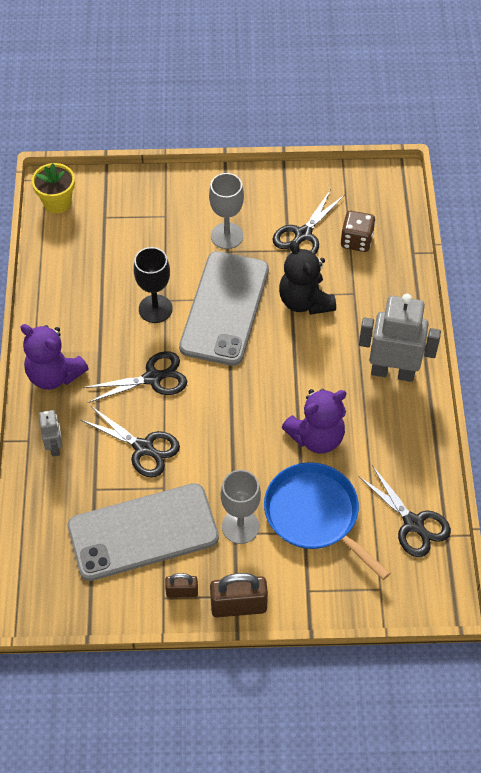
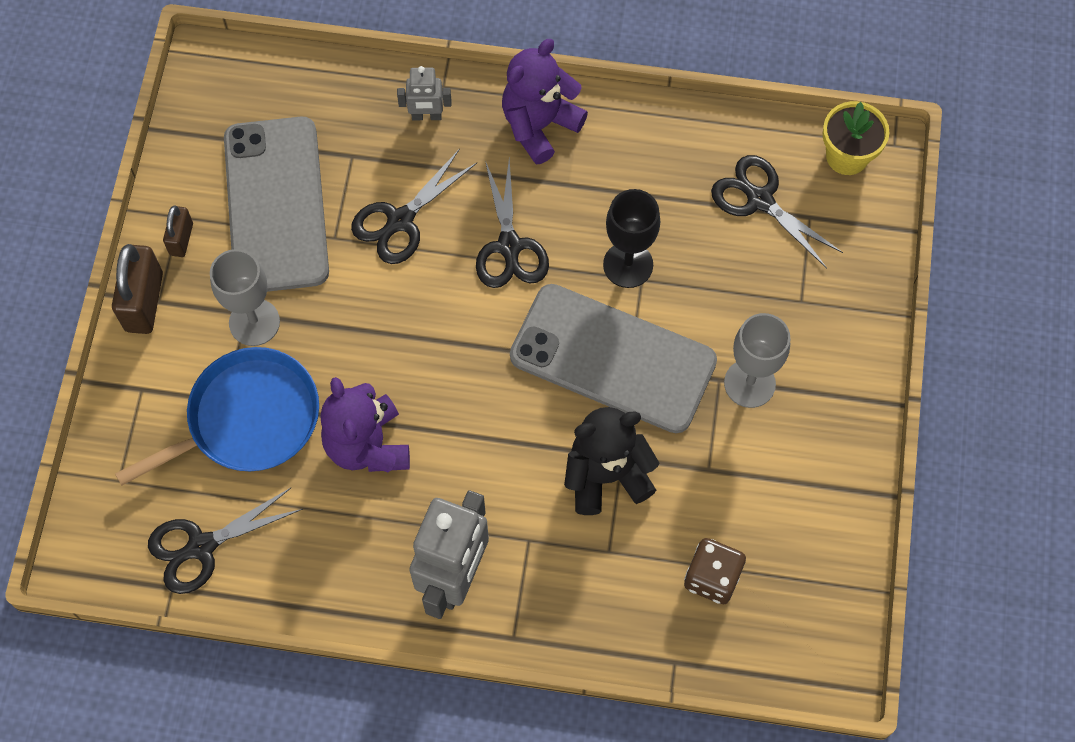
camera: 100 degrees right, 10 degrees up
(303, 235) = (736, 497): black scissors -> black scissors (760, 200)

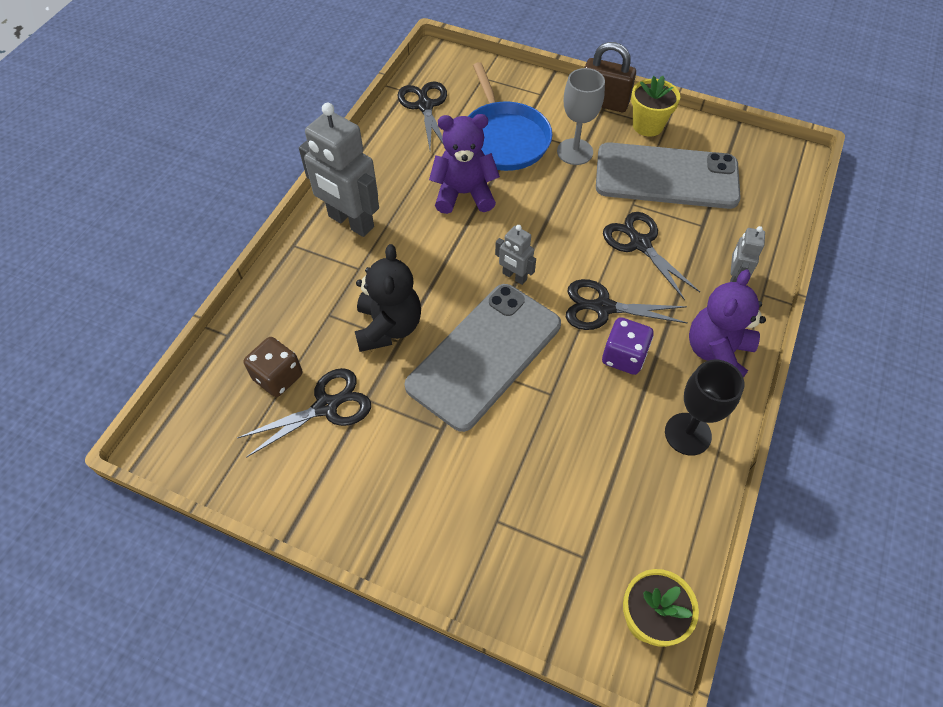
camera: 105 degrees right, 10 degrees down
(181, 239) = (647, 125): brown padlock -> yellow flower pot
(490, 352) = (514, 276): none -> grey robot
(539, 125) = (717, 353): purple teddy bear -> purple teddy bear turned 120 degrees counterclockwise
(571, 215) = (623, 356): none -> purple dice
(628, 265) = (567, 387): black goblet -> black goblet (687, 434)
(749, 383) = (430, 452): grey goblet -> none
(760, 200) = (612, 515): black scissors -> black scissors (326, 406)

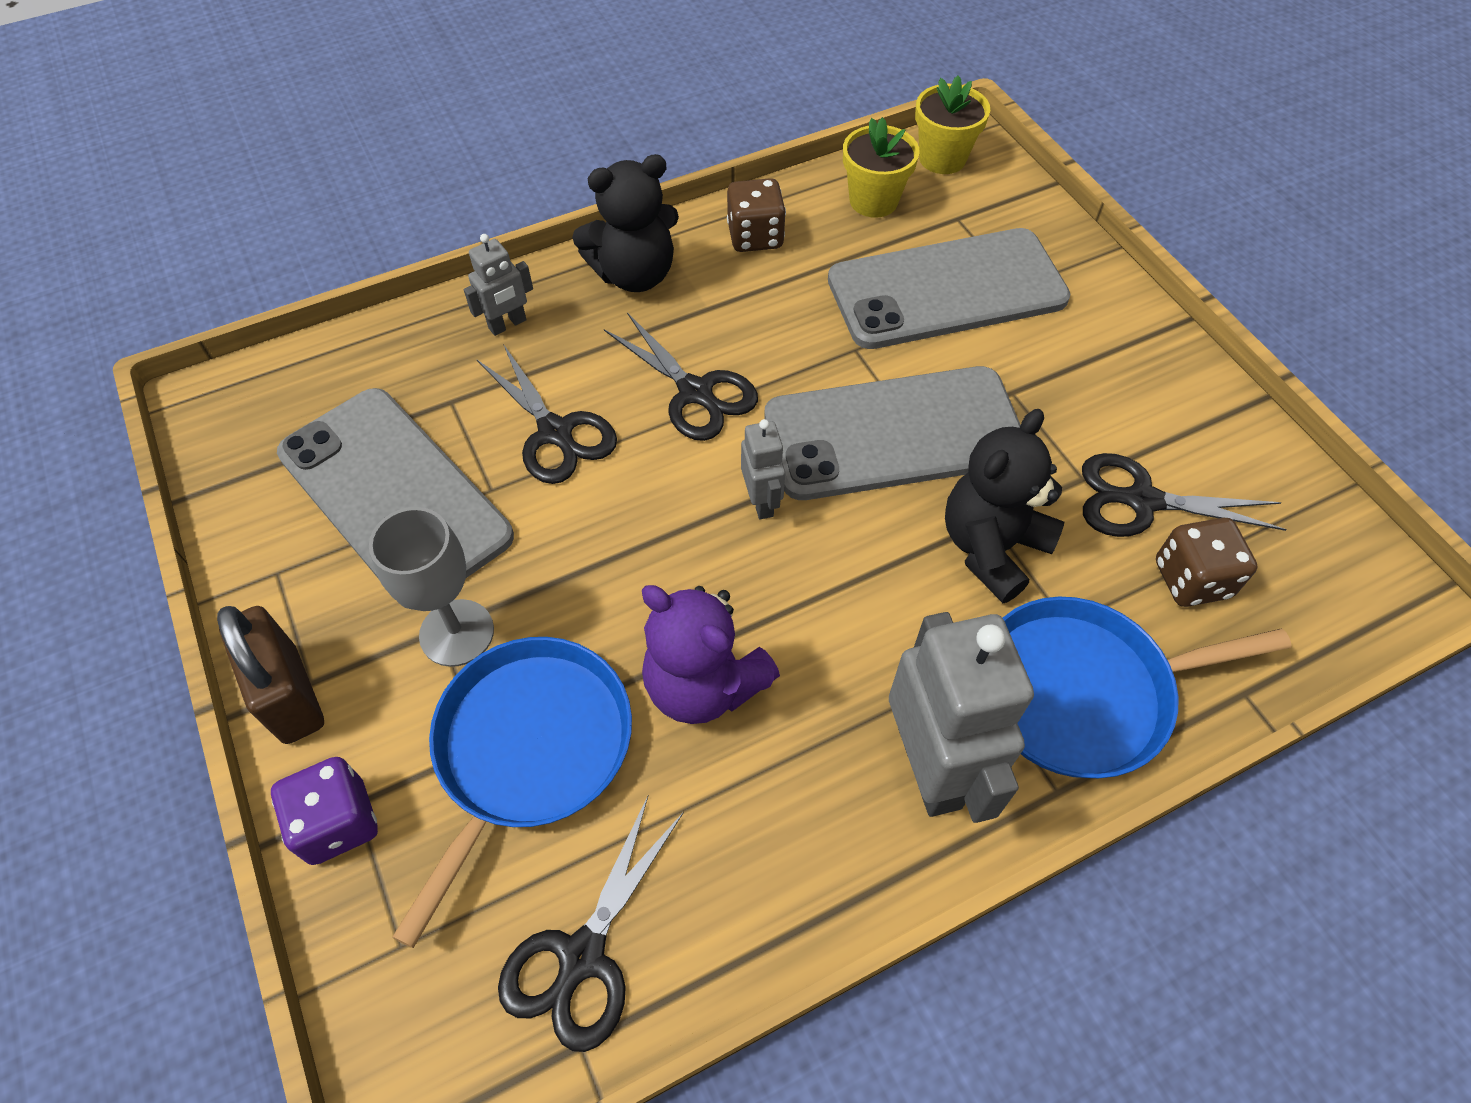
camera: 140 degrees left, 0 degrees up
(304, 289) = (1082, 692): none -> blue pan
(538, 481) = (947, 290): none -> grey phone
(623, 356) = (735, 332): purple dice -> purple dice (338, 822)
(640, 244) = (555, 432): black scissors -> black scissors turned 45 degrees counterclockwise
(647, 125) = (295, 595): yellow flower pot -> yellow flower pot (873, 201)
(687, 434) = (755, 236): black goblet -> brown dice
(717, 353) = (634, 274): purple teddy bear -> black teddy bear

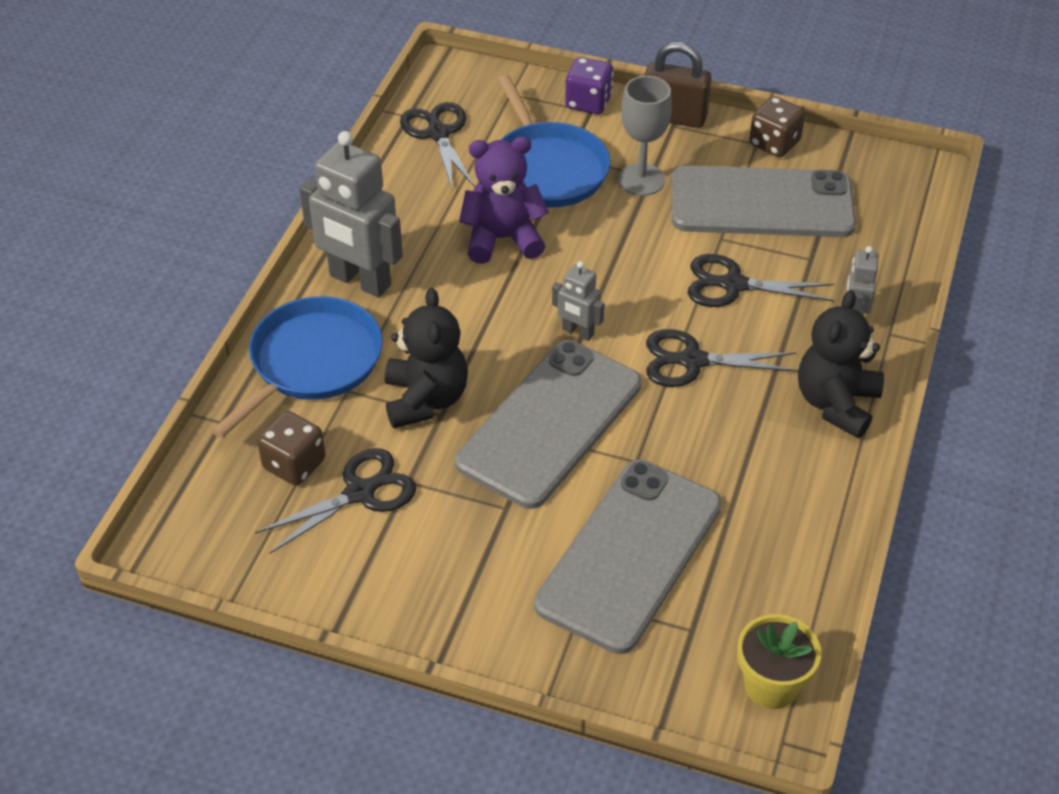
camera: 135 degrees right, 10 degrees down
(755, 236) = (805, 493): brown dice -> brown dice (774, 143)
(873, 201) = (769, 594): yellow flower pot -> none

